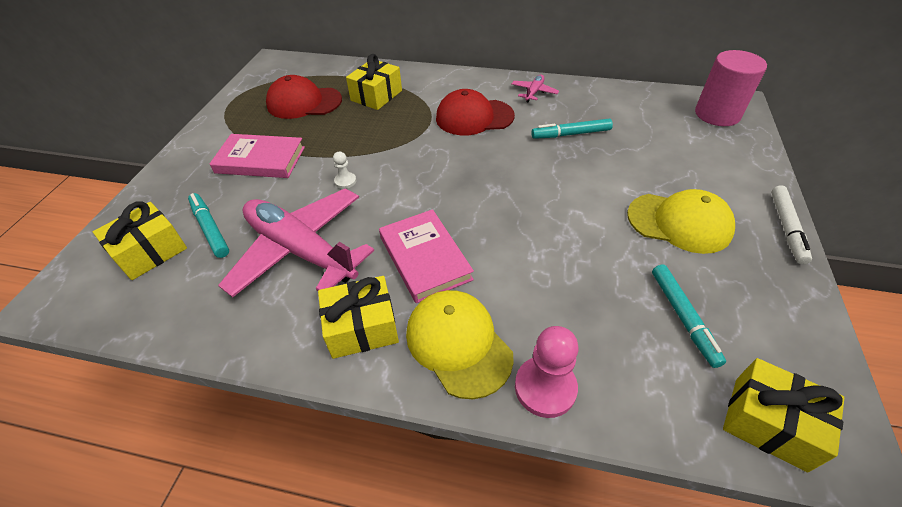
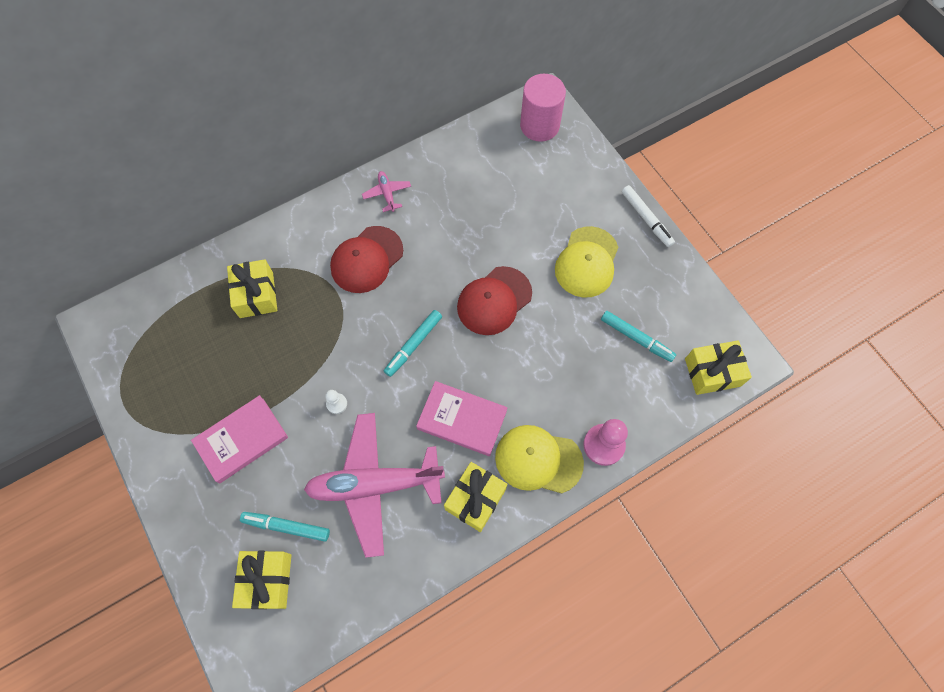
camera: 45 degrees left, 20 degrees up
(304, 102) = (198, 352): red cap -> red cap (494, 301)
(571, 134) = (456, 225): turquoise marker -> turquoise marker (413, 345)
(679, 223) = (587, 262): yellow cap -> yellow cap turned 135 degrees clockwise

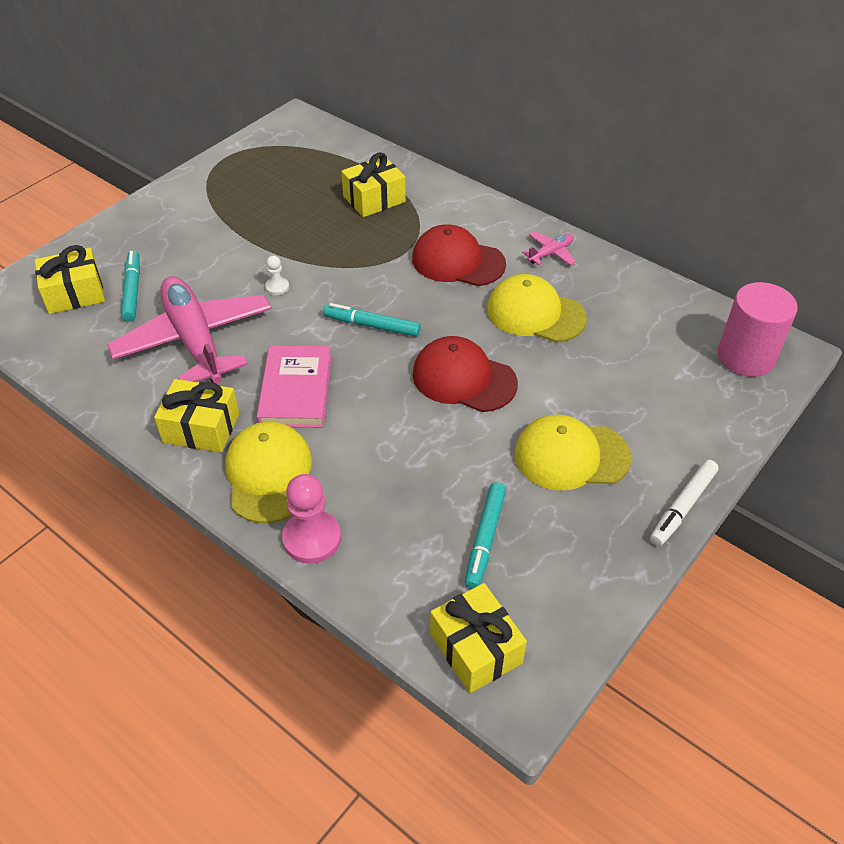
camera: 70 degrees right, 20 degrees down
(242, 440) = (214, 235): pink book -> none
(447, 230) = (535, 313): none -> yellow cap

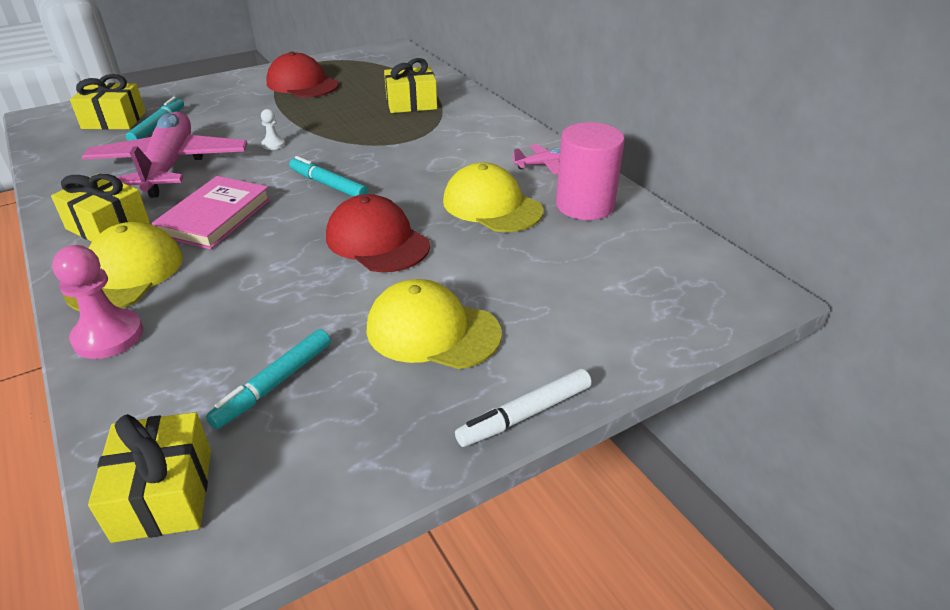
camera: 20 degrees right, 10 degrees down
(458, 261) = (449, 155): red cap -> red cap (302, 84)
(746, 357) = (701, 287): pink cylinder -> pink cylinder (584, 205)

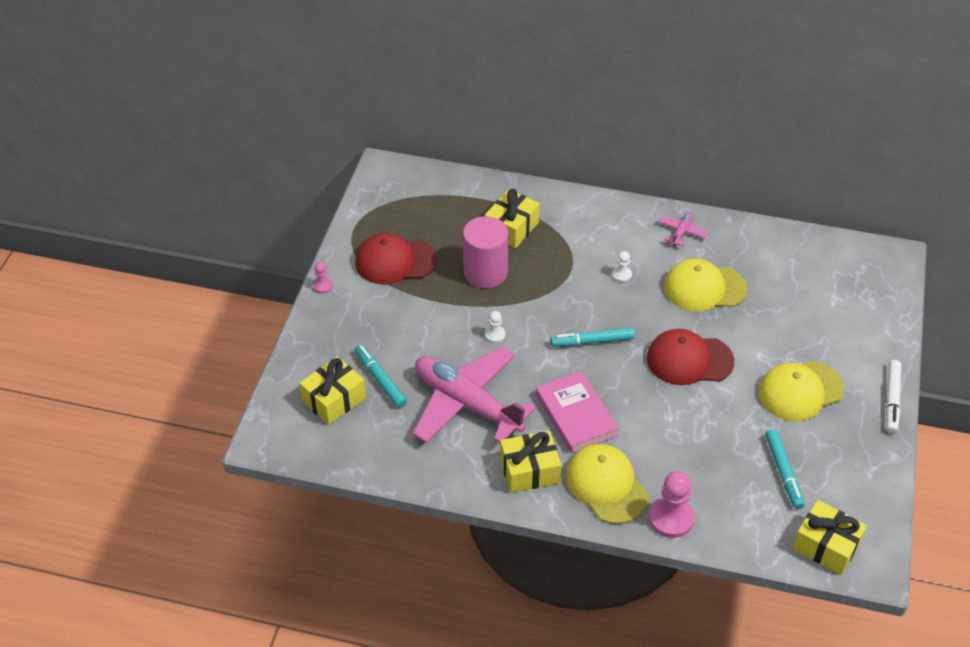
camera: 45 degrees left, 10 degrees up
(238, 74) = (322, 286): none -> pink pawn
(437, 163) = (621, 275): none -> white pawn
(584, 205) = (748, 251): pink cylinder -> pink cylinder (485, 272)

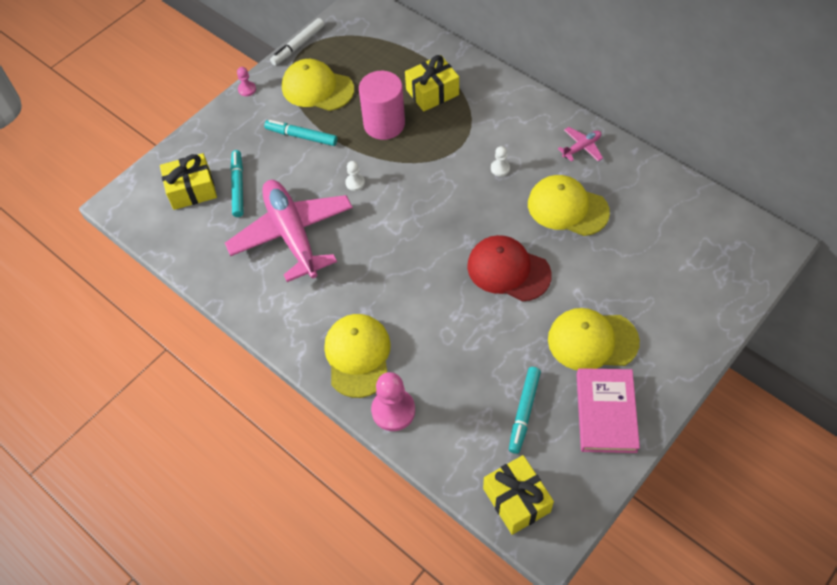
camera: 30 degrees right, 10 degrees up
(395, 261) = (317, 88): red cap -> yellow cap
(529, 471) = (303, 315): yellow gift -> none
(576, 415) = (375, 281): pink book -> pink book (606, 412)
(592, 341) = (433, 220): turquoise marker -> turquoise marker (301, 136)
(892, 400) = (677, 385): white marker -> white marker (298, 45)

